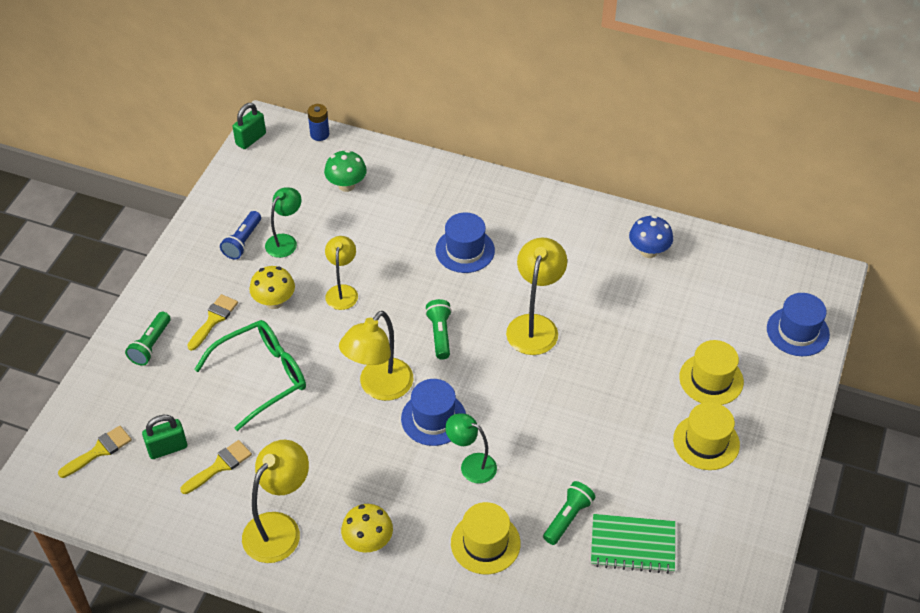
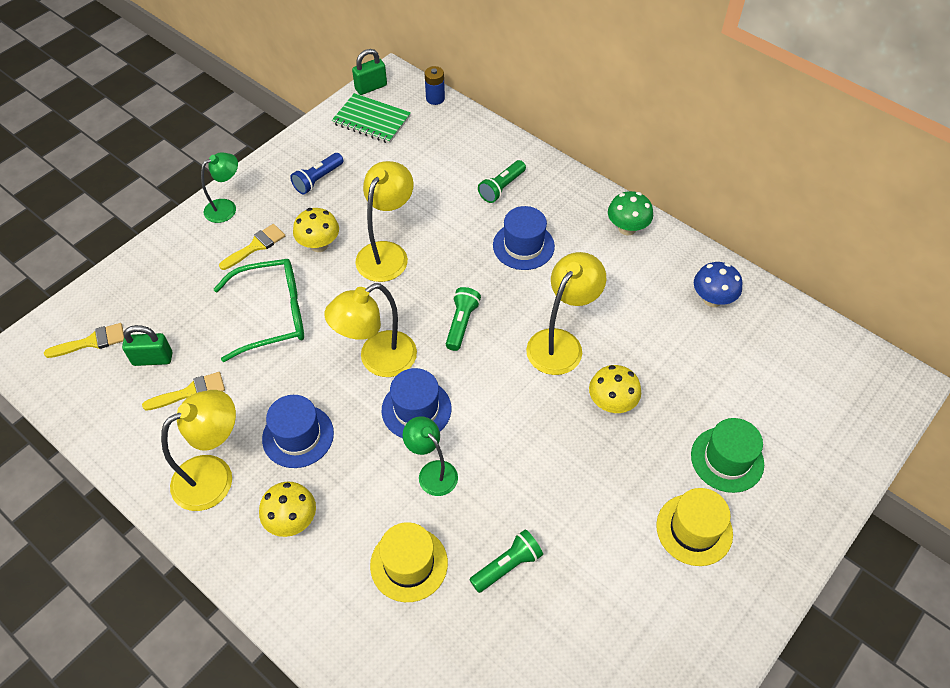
camera: 20 degrees right, 5 degrees up
(151, 345) = (188, 254): green flashlight -> green flashlight (501, 188)
(285, 241) = (357, 190): green lamp -> green lamp (226, 207)
(342, 291) = (387, 253): yellow lamp -> yellow lamp, size x1.55
(346, 185) = (438, 152): green mushroom -> green mushroom (627, 228)
(599, 363) = (611, 403): none -> yellow mushroom
(632, 545) = (565, 622): green notebook -> green notebook (371, 120)
(711, 379) = (727, 459): yellow hat -> green hat
(797, 331) = (846, 435): blue hat -> blue hat (298, 436)

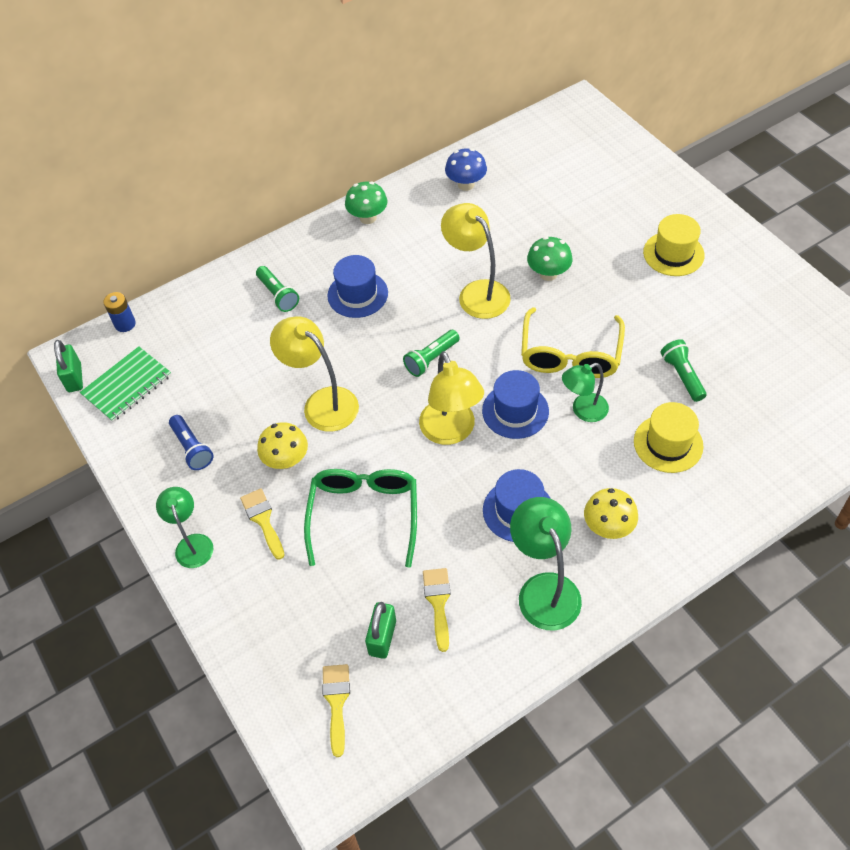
camera: 70 degrees left, 0 degrees up
(214, 475) = (544, 589): yellow lamp -> green lamp
(461, 324) = (431, 359): green flashlight -> green flashlight turned 75 degrees counterclockwise
(503, 446) = (570, 355): none -> yellow glasses
(611, 403) = (548, 274): yellow mushroom -> green mushroom
(727, 459) = (618, 218): green hat -> none

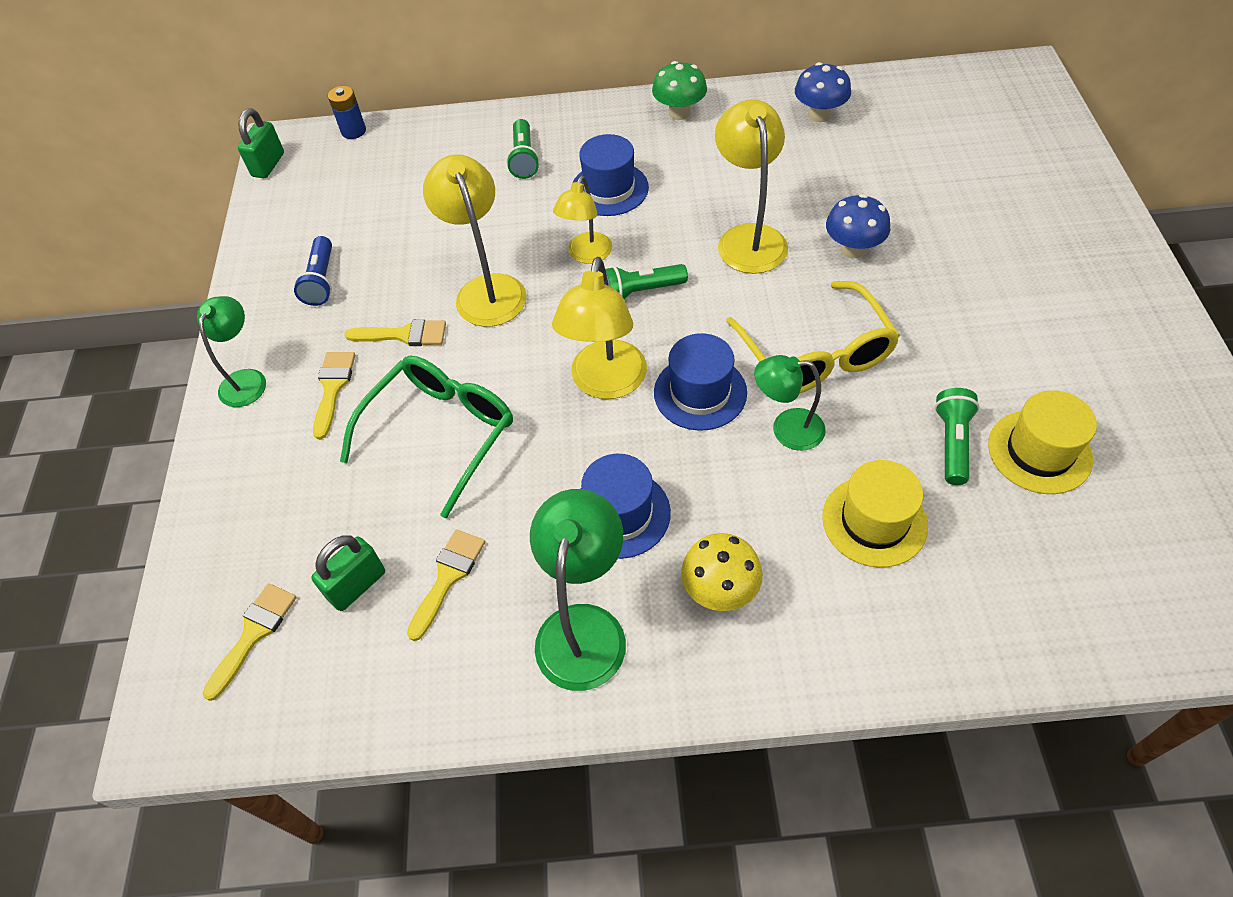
camera: 30 degrees right, 0 degrees up
(127, 385) = (309, 192): green notebook -> none
(286, 460) = (404, 335): yellow mushroom -> yellow brush
(375, 349) = (586, 255): none -> yellow lamp
(548, 274) = (853, 249): green mushroom -> blue mushroom
(570, 355) = (816, 355): yellow glasses -> yellow glasses turned 60 degrees counterclockwise
(673, 254) = (1040, 286): yellow hat -> yellow hat (1039, 452)

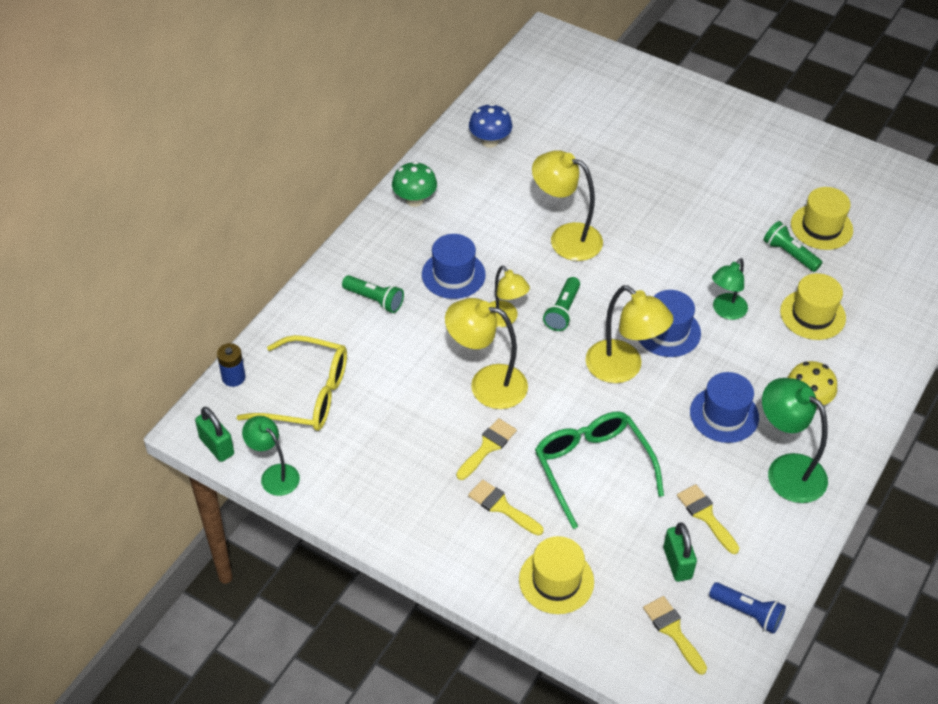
camera: 60 degrees left, 5 degrees down
(246, 379) = (449, 552): green lamp -> green lamp (274, 474)
(262, 485) = (556, 581): none -> yellow hat
(321, 281) = (388, 469): blue flashlight -> blue flashlight (747, 613)
(816, 355) = (684, 267): yellow glasses -> yellow glasses (307, 395)
(853, 249) = (619, 201): blue mushroom -> none

